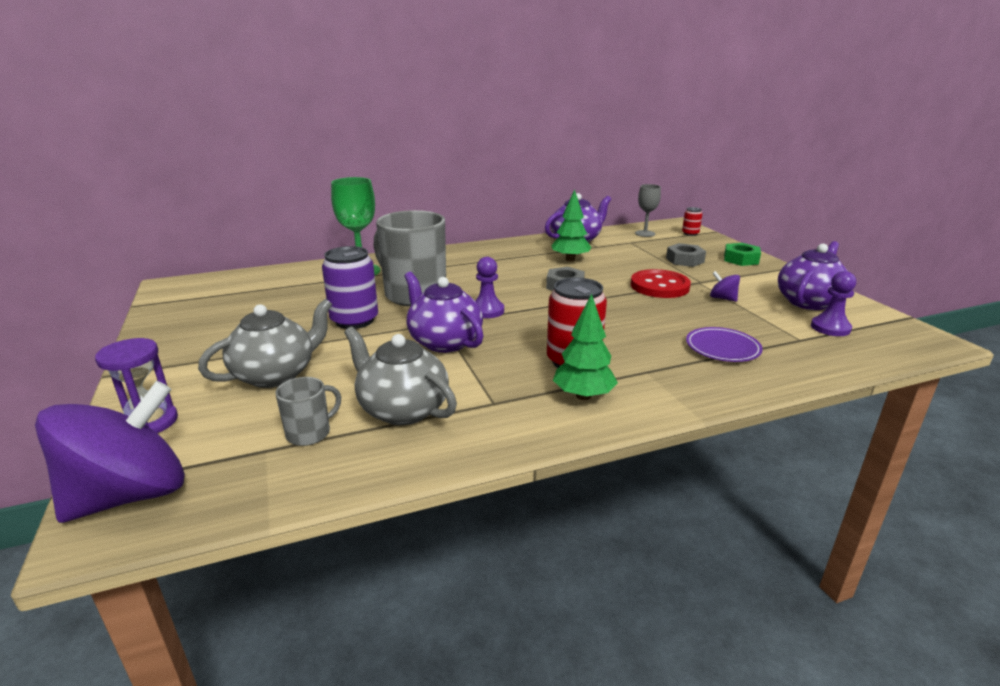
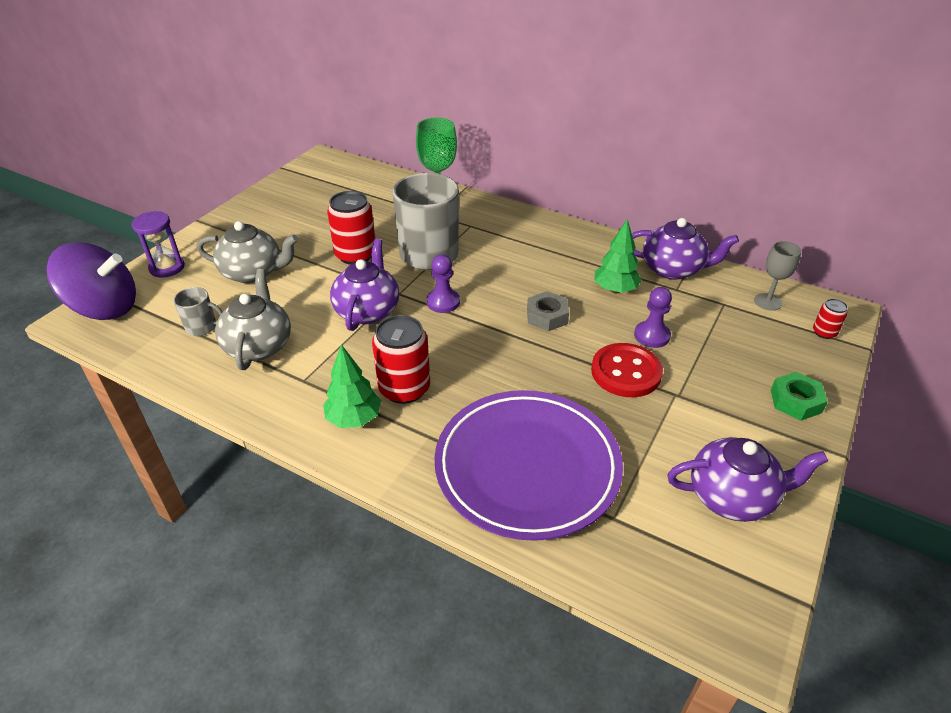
camera: 50 degrees right, 15 degrees up
(354, 320) = (355, 255): purple can -> red can
(684, 260) = (727, 361): grey nut -> none
(722, 298) = (652, 426): purple spinning top -> none
(722, 348) = (527, 467): purple plate -> purple plate, size x2.31
(830, 328) = (675, 534): purple pawn -> purple pawn (652, 336)

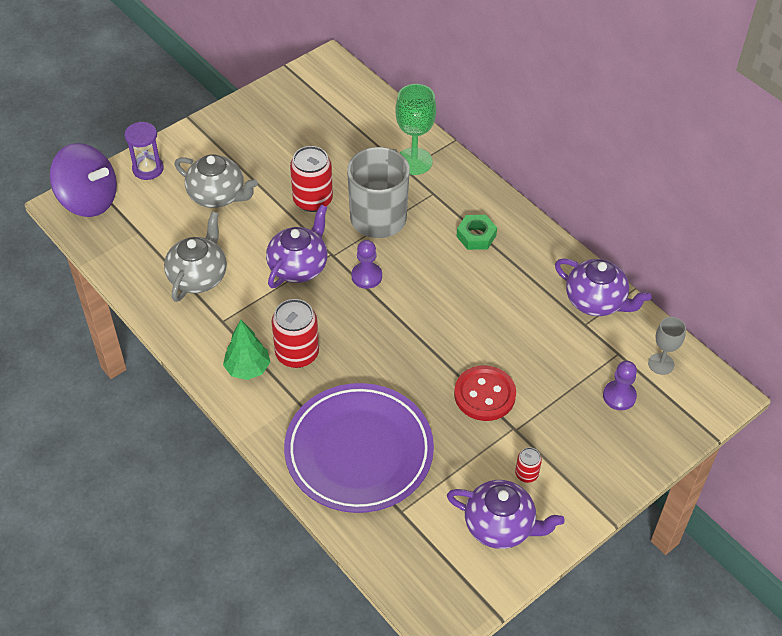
camera: 20 degrees right, 10 degrees up
(202, 327) = (159, 244): grey mug -> none
(547, 316) = (449, 318): grey nut -> none
(615, 290) = (527, 308): green tree -> none
(652, 336) = (529, 366): purple pawn -> purple pawn (619, 396)
(795, 401) = (611, 466): green nut -> green nut (476, 236)
(824, 332) = (689, 411): red can -> red can (526, 474)

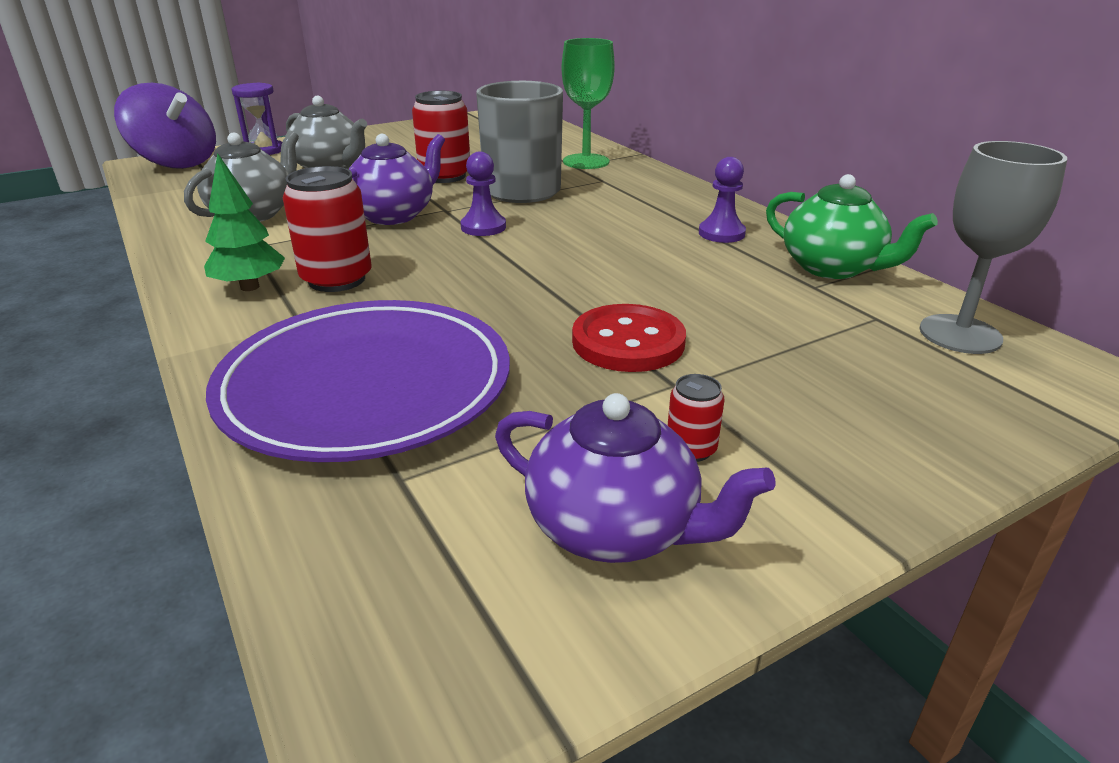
camera: 10 degrees right, 20 degrees down
(476, 236) = (652, 209): green nut -> none
(596, 301) = (832, 268): purple teapot -> green teapot
(619, 396) = (885, 364): purple pawn -> purple pawn (721, 233)
(661, 364) = (960, 334): grey goblet -> grey goblet, size x1.60

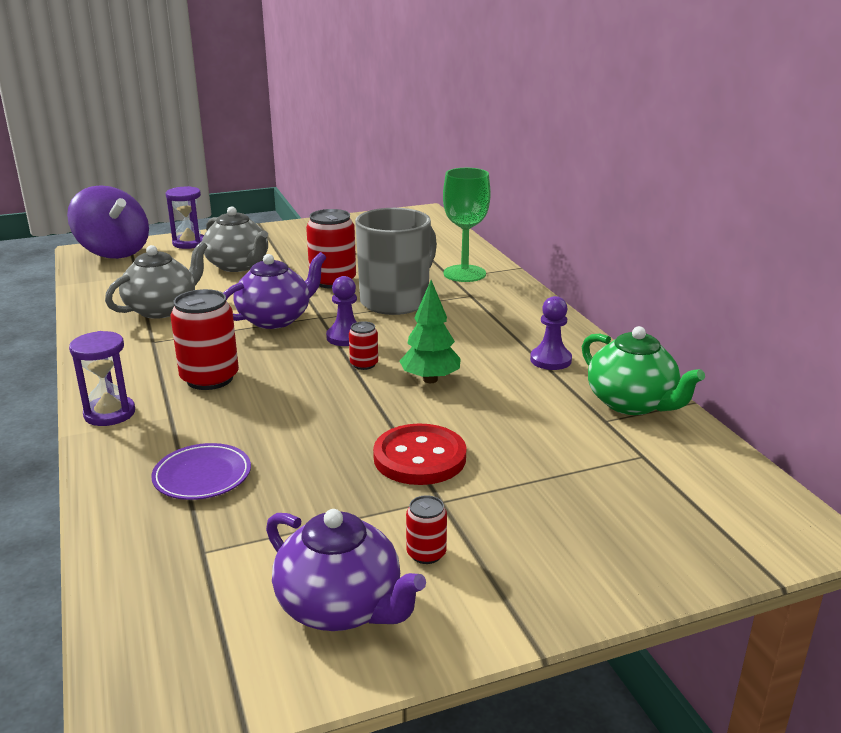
camera: 10 degrees right, 5 degrees down
(220, 327) = (109, 413): none -> purple hourglass
(249, 287) = (141, 380): green tree -> green tree (430, 379)
(366, 387) = (202, 476): purple plate -> purple plate, size x0.43
(516, 252) = (364, 364): none -> red can
(960, 334) = (707, 478): grey goblet -> none

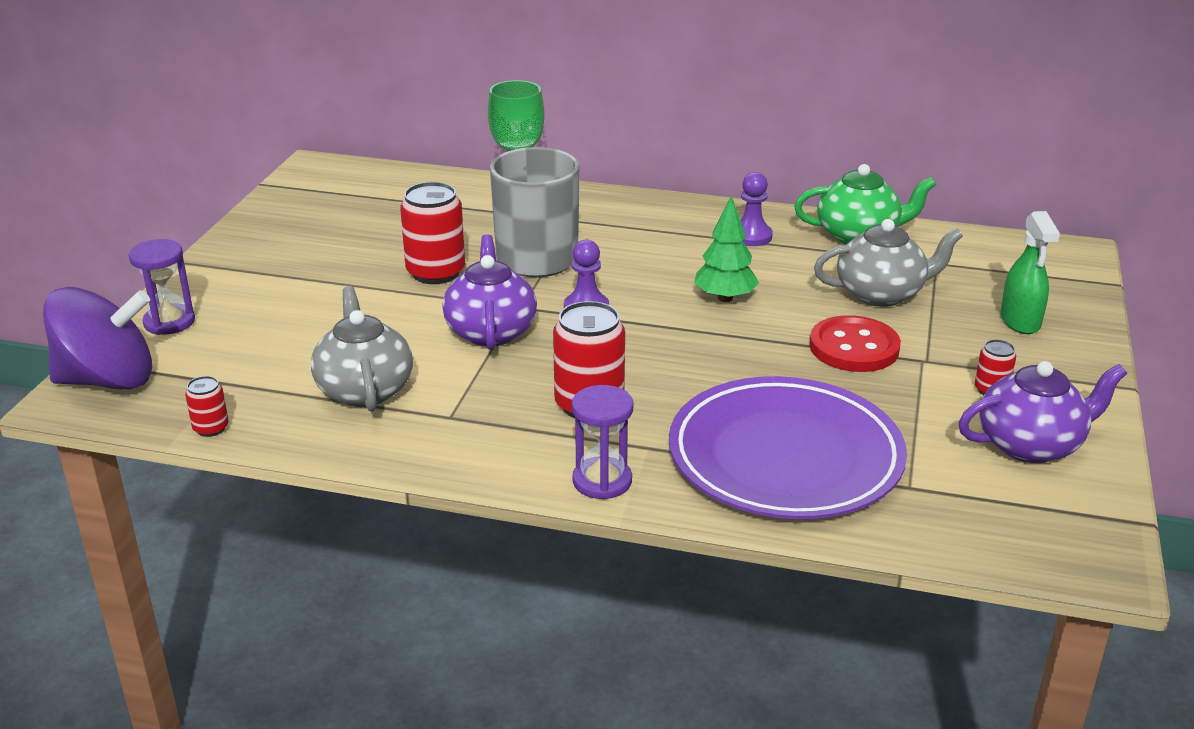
camera: 55 degrees left, 5 degrees up
(202, 476) = (785, 457): purple plate -> purple plate, size x2.31
(238, 266) = (302, 311): grey teapot -> grey teapot (881, 294)
(364, 364) = (657, 318): red can -> red can (211, 428)
(592, 536) = (1020, 321): none -> green spray bottle

